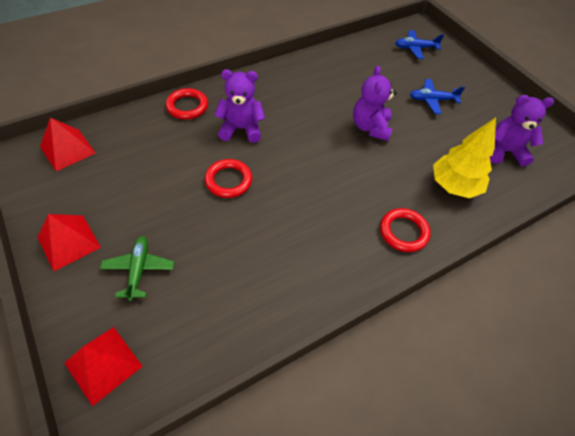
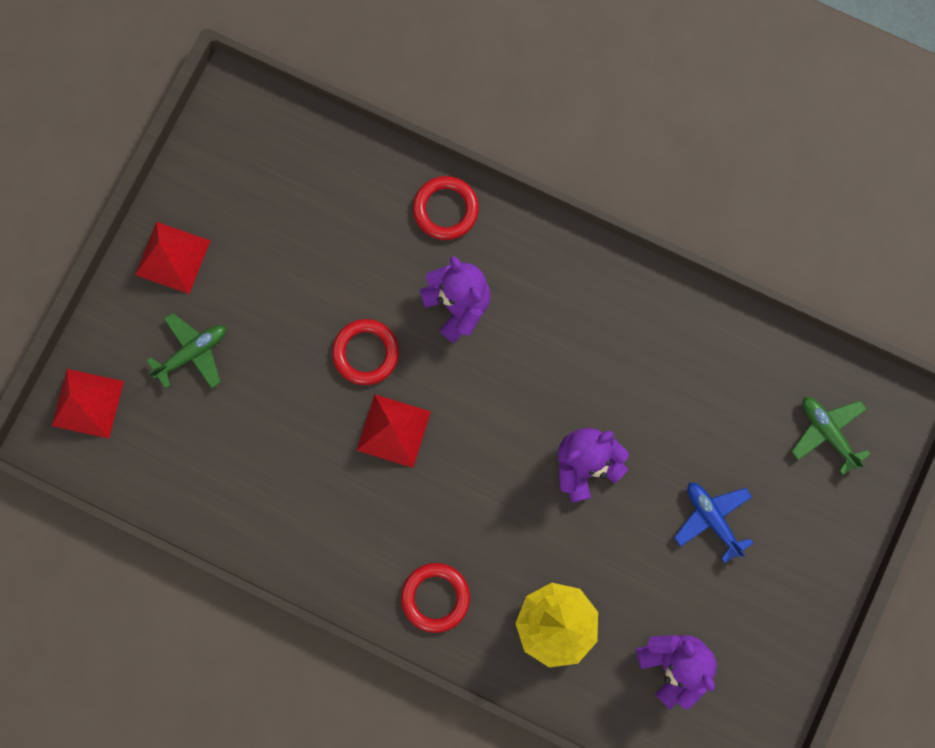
camera: 60 degrees right, 25 degrees up
(68, 149) = (276, 139): red pyramid -> red pyramid (393, 431)
(415, 48) = (827, 432): blue plane -> green plane

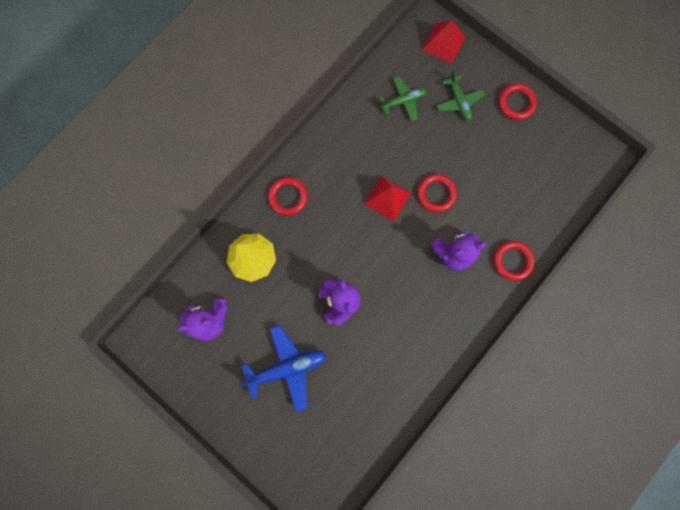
camera: 105 degrees right, 0 degrees up
(172, 257) = (516, 103): red pyramid -> red ring
(712, 519) = (287, 367): blue plane -> blue plane, size x1.58
(827, 432) = (319, 456): green plane -> green plane (403, 101)

